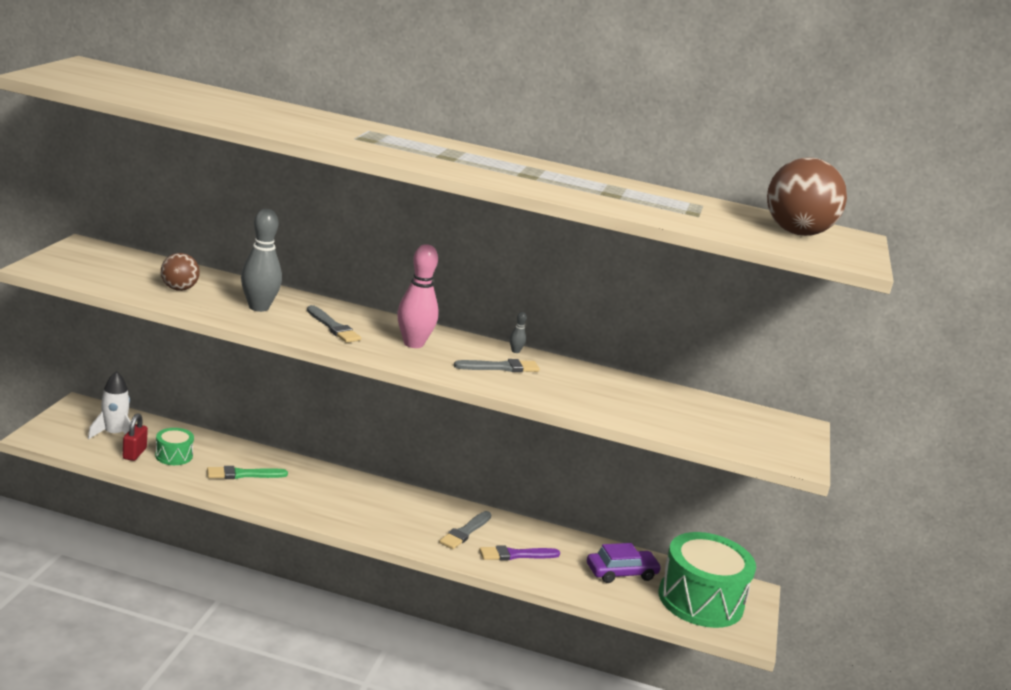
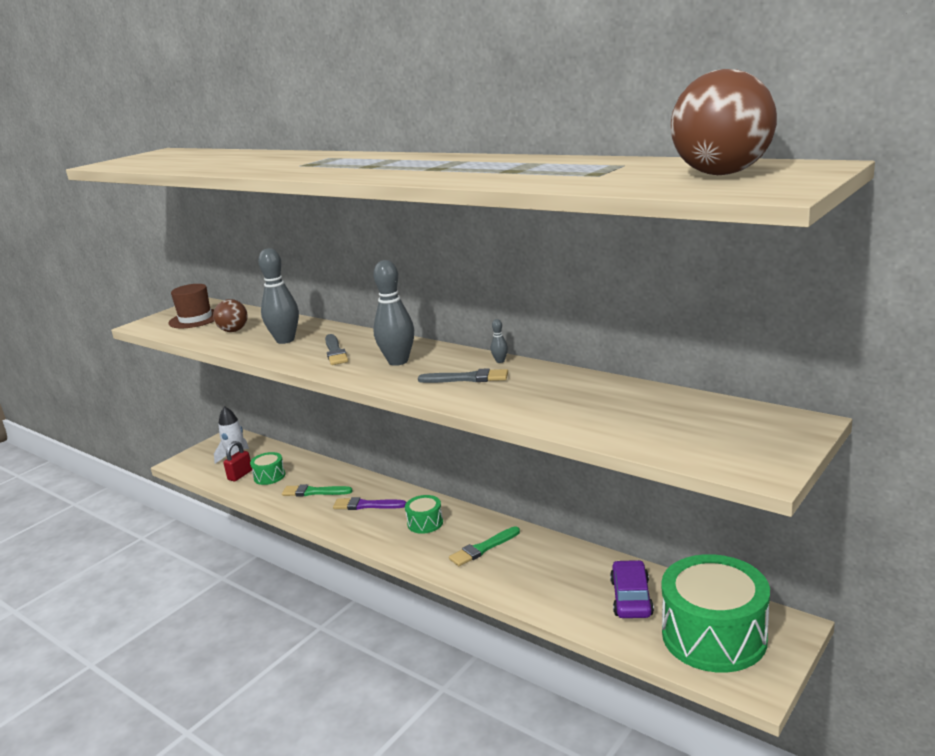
camera: 30 degrees right, 0 degrees up
(107, 267) = (195, 319): none -> brown hat
(391, 508) = (425, 523): none -> green drum
(413, 344) = (398, 361): pink bowling pin -> grey bowling pin
(465, 532) = (483, 548): grey brush -> green brush
(516, 555) = (522, 574): purple brush -> purple brush (366, 505)
(621, 572) = (631, 598): purple car -> purple car turned 90 degrees counterclockwise

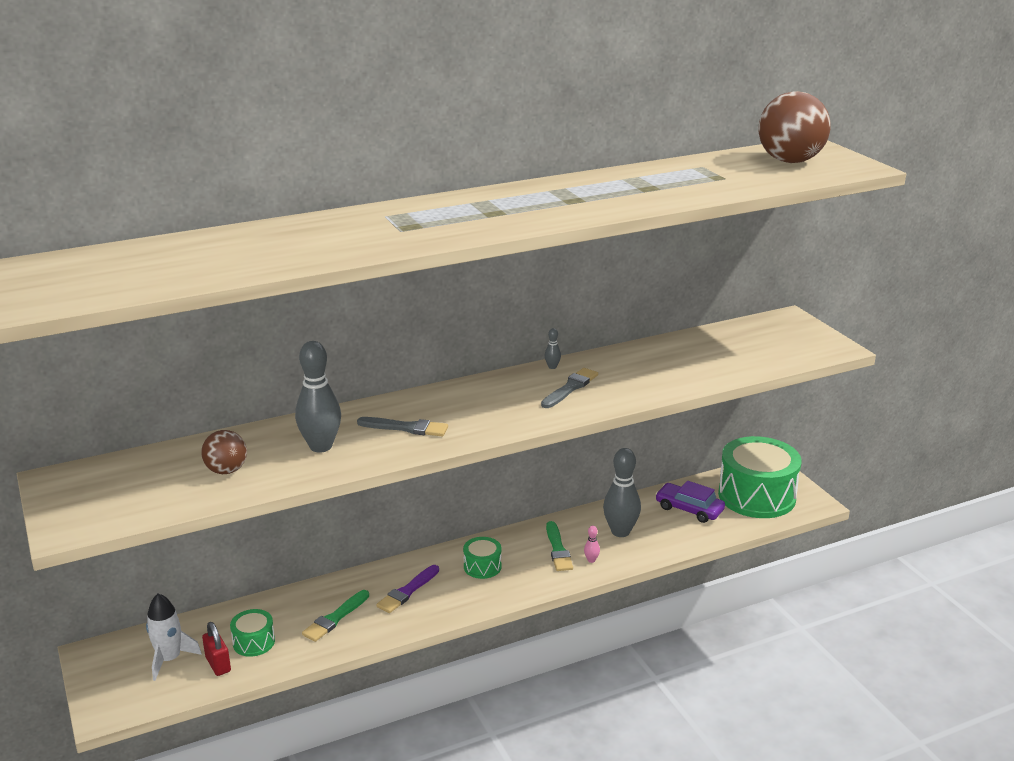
camera: 65 degrees left, 5 degrees up
(195, 319) = (123, 489): brown hat -> none
(398, 361) = (484, 405): grey bowling pin -> grey bowling pin (620, 532)
(483, 571) = (591, 560): none -> pink bowling pin

